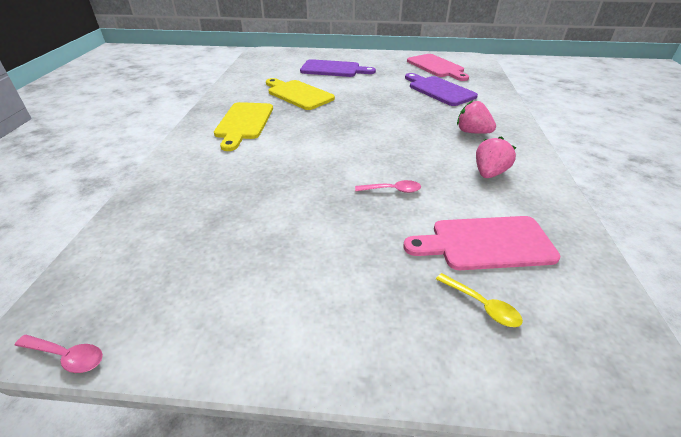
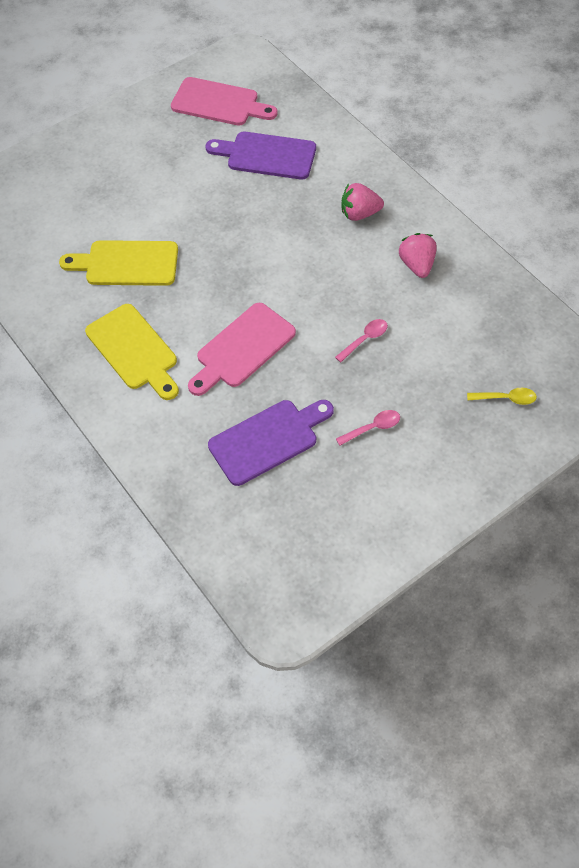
camera: 40 degrees left, 20 degrees up
(67, 356) = (323, 616): pink spoon -> pink spoon (373, 428)
(333, 69) = (105, 185): purple cutting board -> purple cutting board (268, 440)
(486, 243) = (471, 345): pink cutting board -> pink cutting board (242, 348)

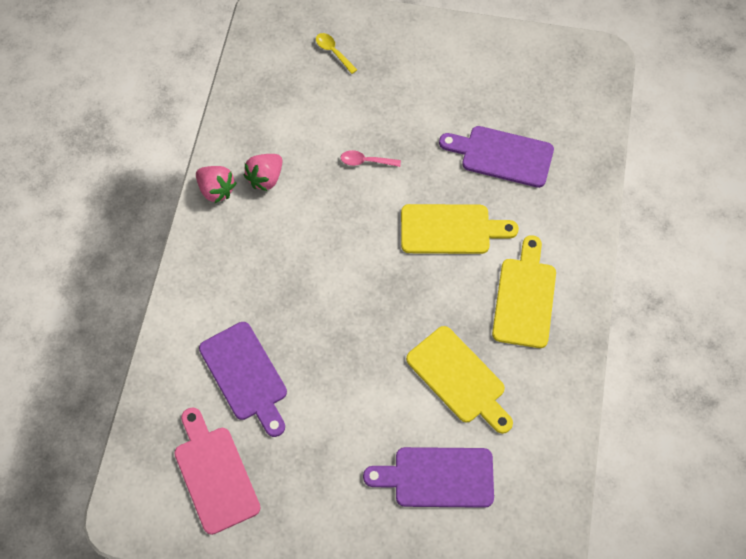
camera: 135 degrees left, 5 degrees up
(81, 204) = (437, 477): none -> purple cutting board
(242, 348) = (450, 229): pink cutting board -> yellow cutting board
(359, 214) = (248, 254): pink strawberry -> pink strawberry (216, 190)
(373, 428) = (431, 106): pink spoon -> none

